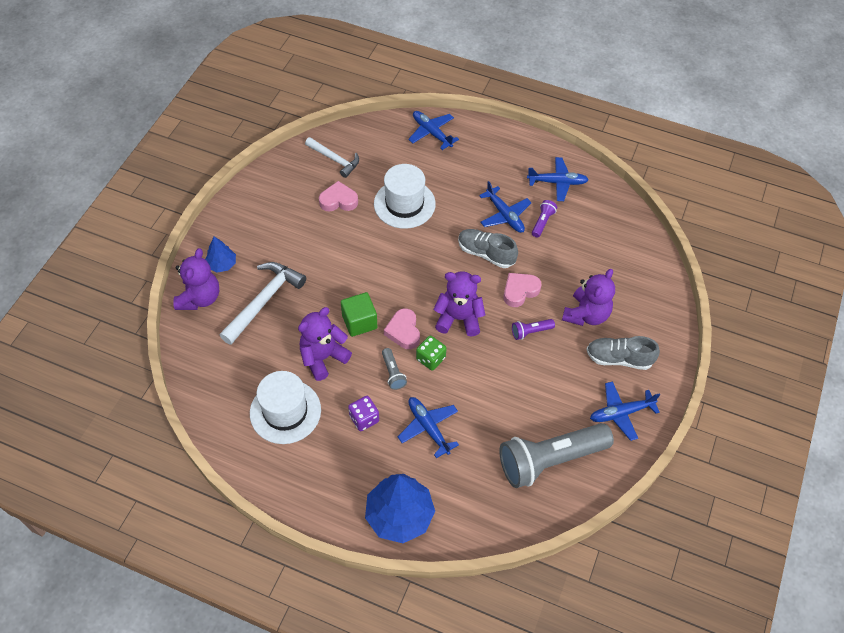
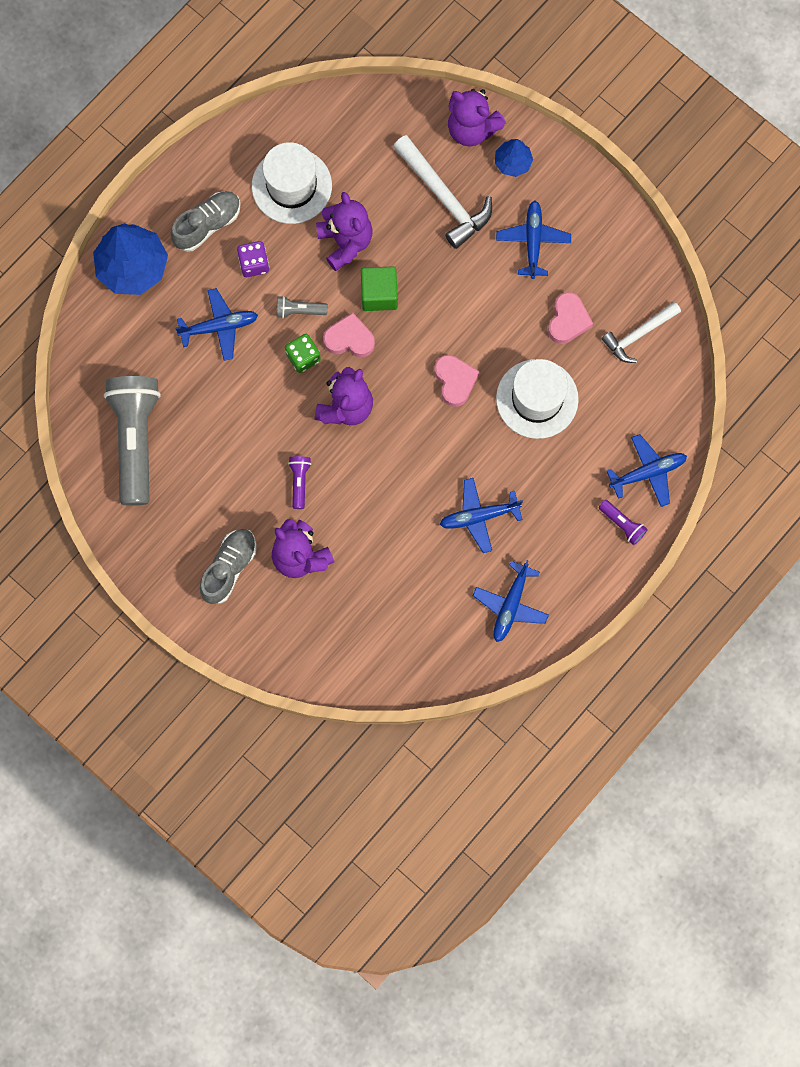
camera: 110 degrees right, 20 degrees up
(486, 253) = (427, 471): grey shoe -> grey shoe (207, 225)
(520, 291) = (359, 491): pink heart -> pink heart (455, 381)
(542, 222) = (452, 559): purple flashlight -> purple flashlight (622, 524)
(621, 413) = (162, 539): blue plane -> blue plane (533, 241)

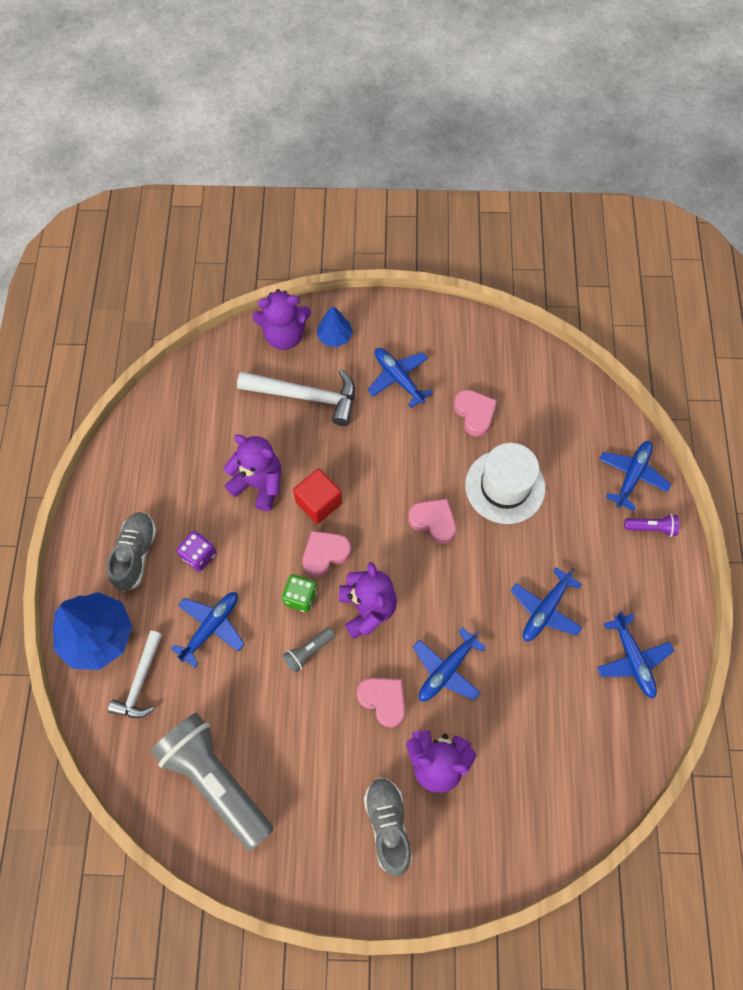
camera: 40 degrees left, 10 degrees down
(291, 186) = (180, 474): white hat -> none
(299, 310) = (266, 563): grey flashlight -> grey flashlight (308, 651)
(299, 482) = (383, 700): purple flashlight -> pink heart
(365, 498) = (446, 670): none -> blue plane
(379, 294) = (318, 502): green cube -> red cube
(638, 334) = (532, 385): white hammer -> white hammer (140, 681)

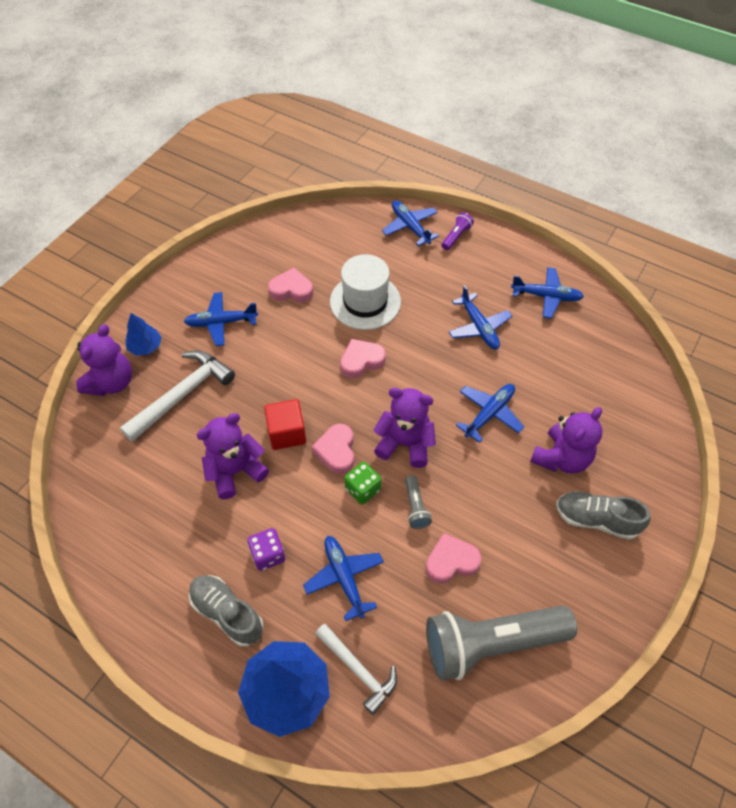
camera: 60 degrees left, 10 degrees down
(383, 700) = (490, 471): pink heart -> pink heart (451, 561)
(446, 670) = (489, 414): blue plane -> blue plane turned 120 degrees counterclockwise

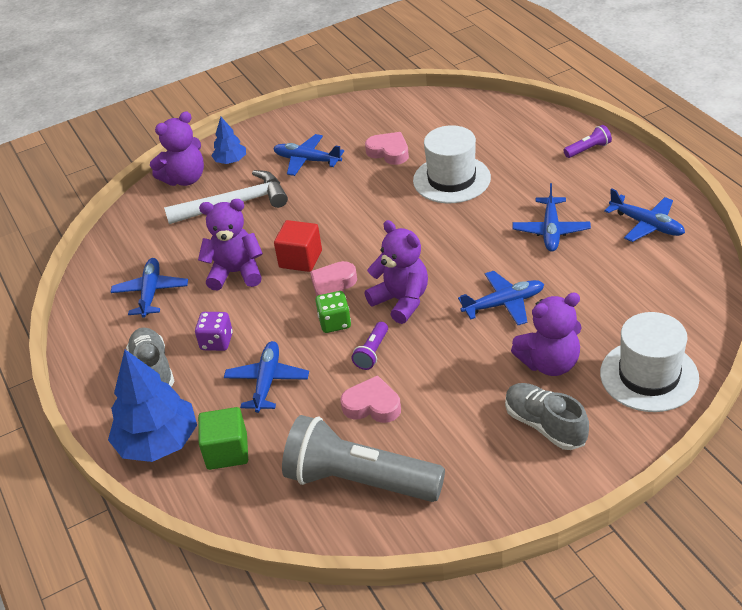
camera: 35 degrees right, 15 degrees down
(358, 669) = (227, 451): white hammer -> green cube
(361, 361) = (411, 225): pink heart -> none
(410, 227) = (546, 130): blue plane -> blue plane (151, 293)
(415, 507) = (372, 352): grey flashlight -> purple flashlight
(638, 439) = (649, 376): none -> white hat

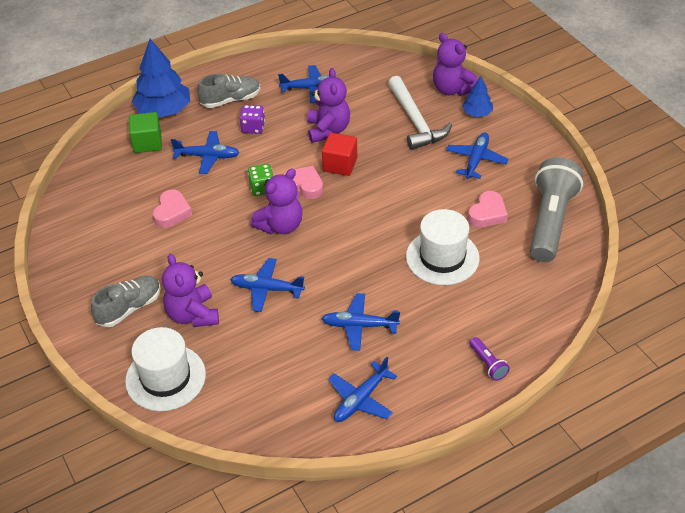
camera: 85 degrees right, 5 degrees up
(359, 480) = (105, 208): grey flashlight -> grey flashlight (550, 221)
(372, 352) = (225, 210): purple flashlight -> none
(504, 304) = (266, 289): blue plane -> blue plane turned 120 degrees clockwise

